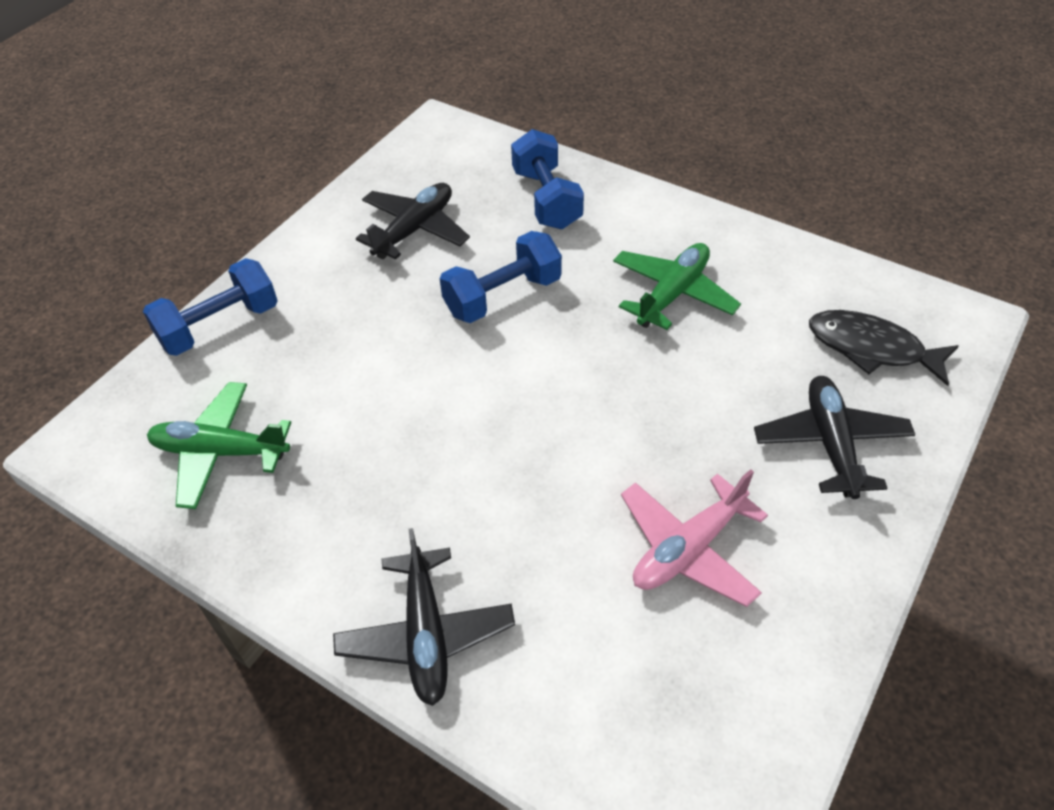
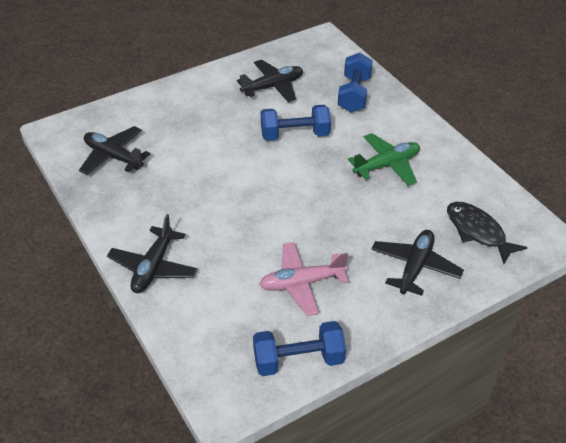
camera: 25 degrees right, 5 degrees down
(219, 326) = (148, 100): blue dumbbell -> blue dumbbell (298, 360)
(220, 452) = (113, 157): green plane -> black plane

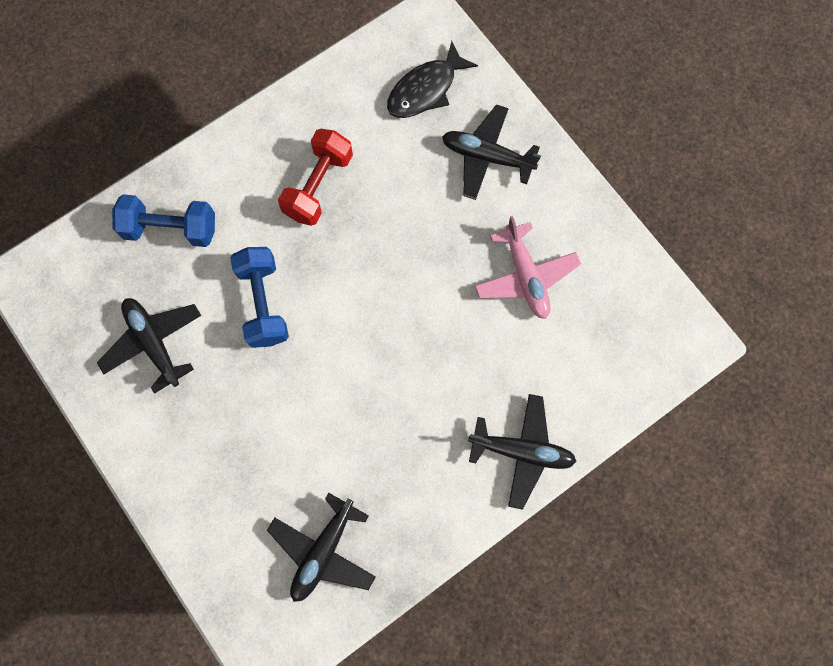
camera: 95 degrees left, 30 degrees up
(298, 360) = (629, 272): blue dumbbell -> none
(387, 165) = (318, 186): green plane -> red dumbbell

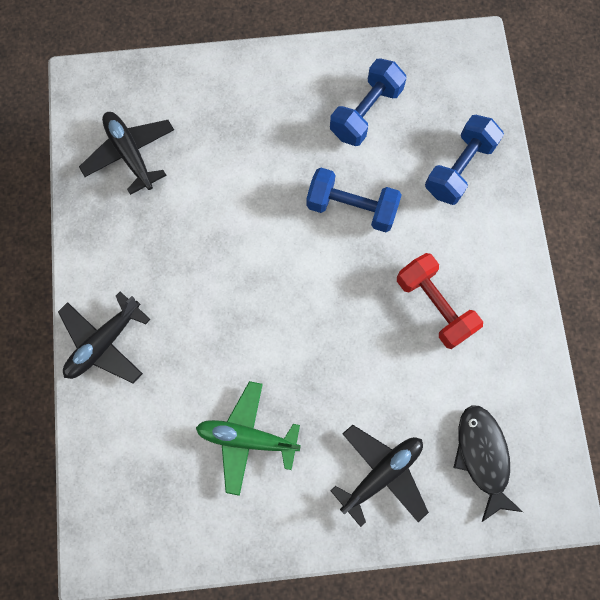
camera: 120 degrees right, 0 degrees up
(154, 343) = (365, 112): black plane -> blue dumbbell
(525, 276) = (247, 438): pink plane -> green plane

